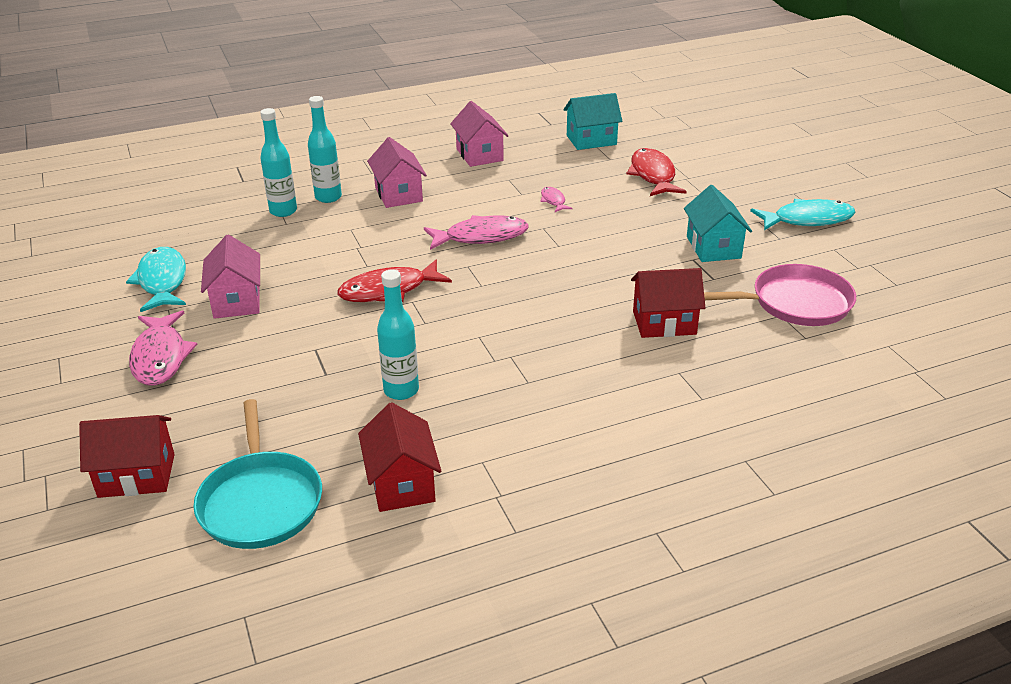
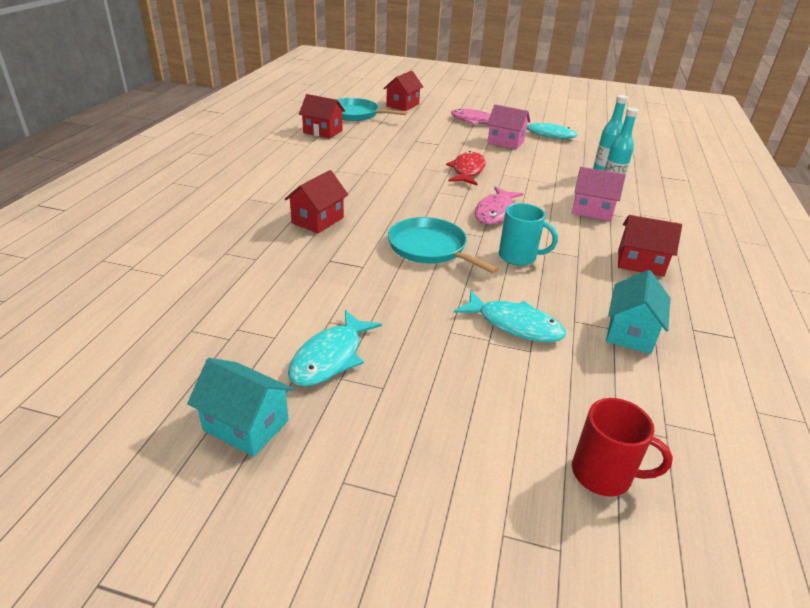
camera: 125 degrees right, 0 degrees up
(401, 390) = (378, 148): turquoise bottle -> none
(479, 155) = (640, 263): pink house -> red house
(553, 201) = (519, 257): pink fish -> turquoise mug
(608, 242) = (430, 248): none -> turquoise pan
(653, 175) = (514, 325): red fish -> turquoise fish
(713, 247) = (363, 283): turquoise house -> turquoise house (246, 425)
(732, 123) = (603, 474): none -> red mug
(796, 303) = (255, 272): pink pan -> none

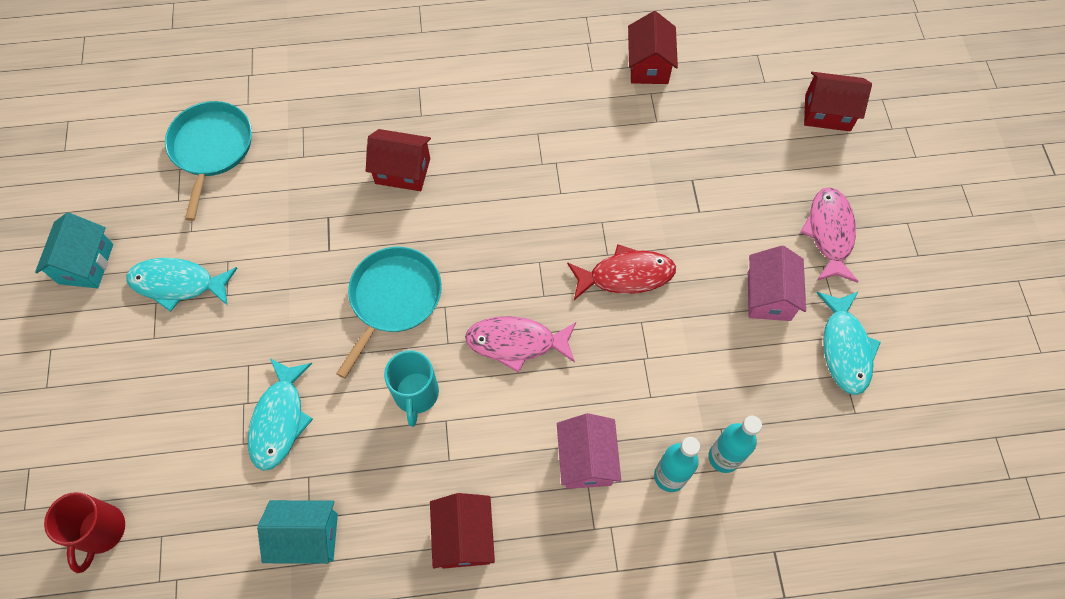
camera: 70 degrees right, 30 degrees up
(356, 114) = (742, 73): turquoise pan -> turquoise pan (211, 149)

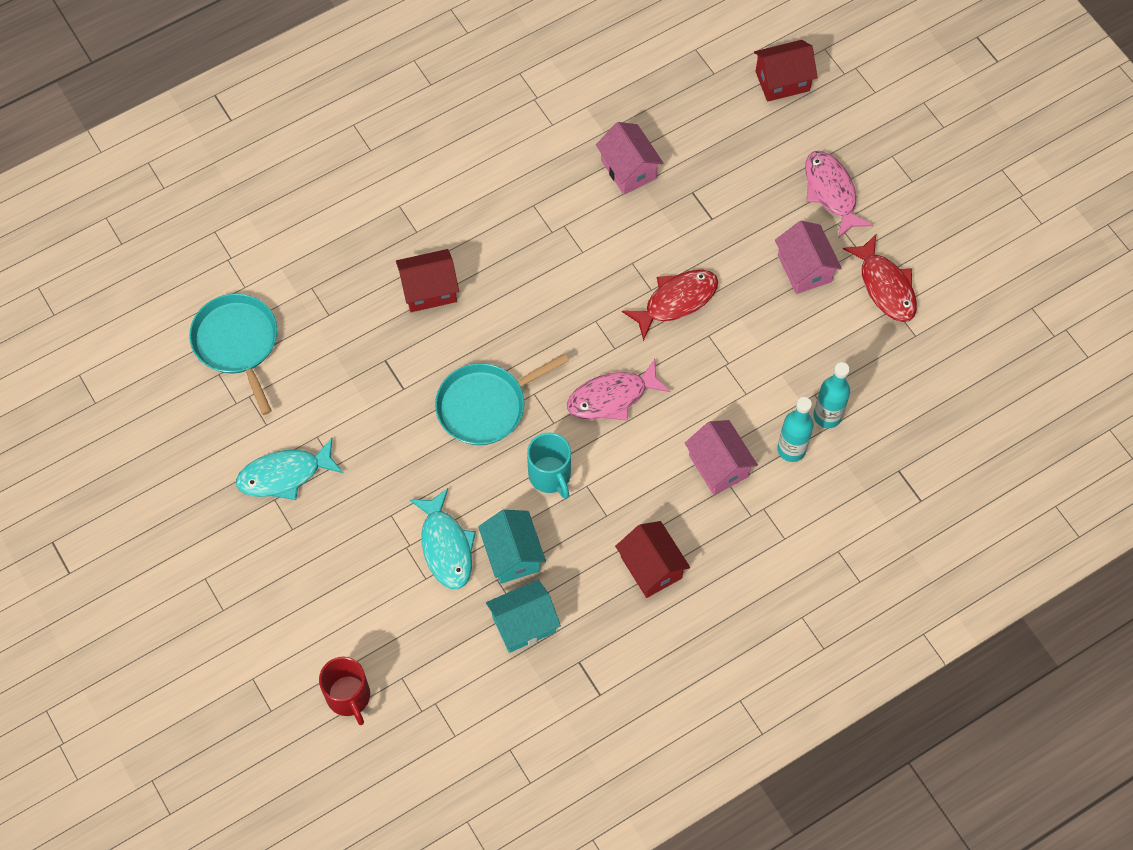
camera: 25 degrees left, 0 degrees up
(86, 264) = (187, 494): turquoise house -> turquoise house (512, 555)
(393, 299) = (485, 406): turquoise pan -> turquoise pan turned 120 degrees counterclockwise
(642, 136) = (628, 169): none -> pink house
(649, 65) = (602, 99): red house -> none
(845, 348) = (885, 286): turquoise fish -> red fish

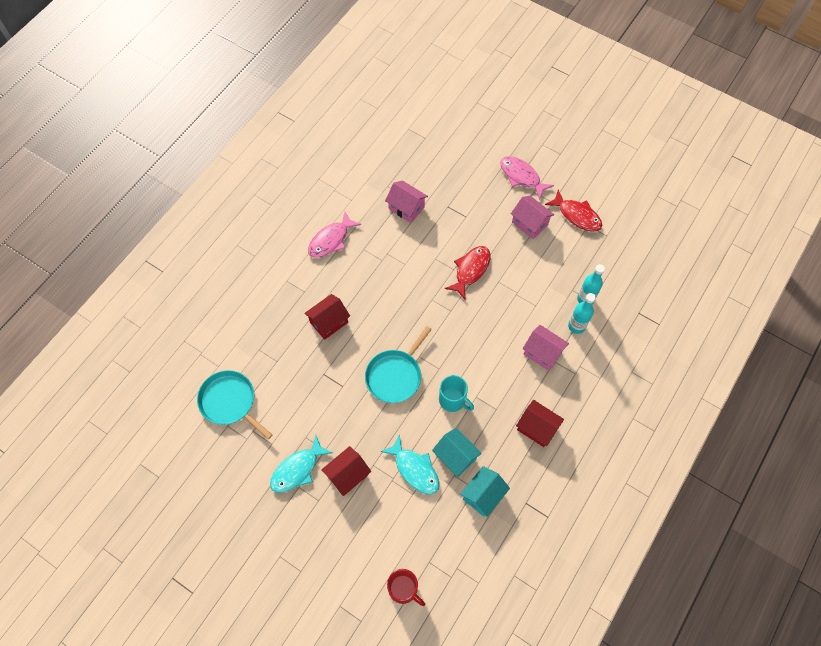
camera: 25 degrees left, 0 degrees up
(612, 397) = (464, 339): pink fish -> pink fish (331, 240)
(782, 81) = (464, 128): red house -> red house (347, 475)

